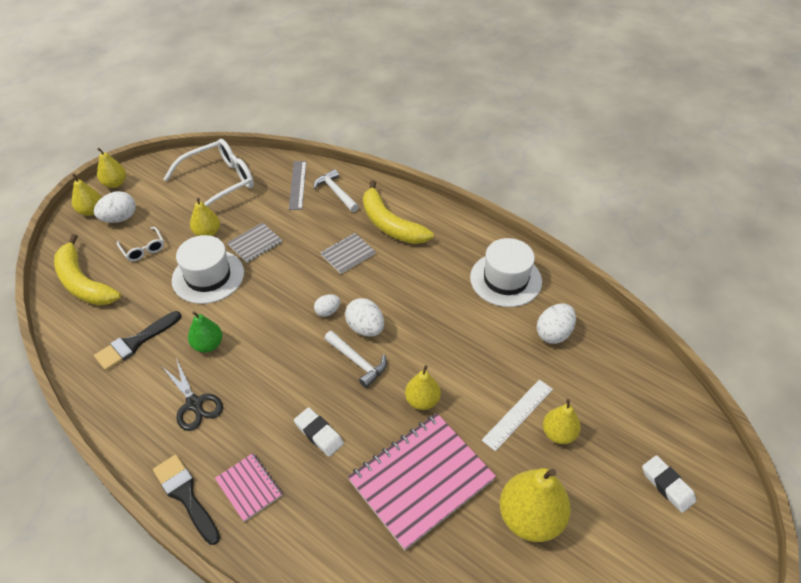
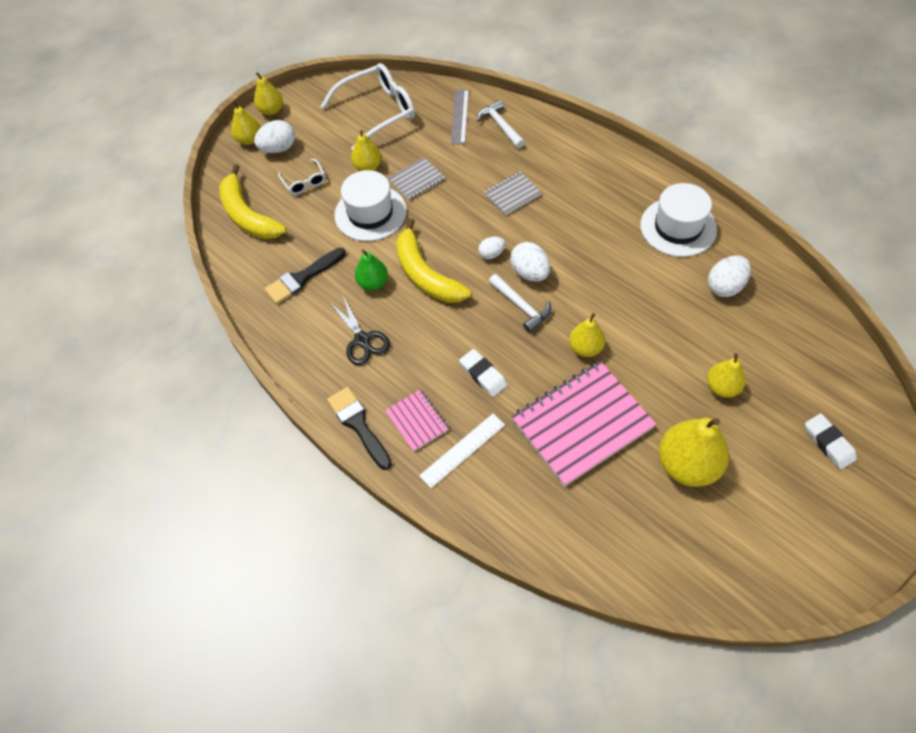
camera: 10 degrees right, 10 degrees up
(390, 224) = (557, 163): yellow banana -> yellow banana (425, 275)
(517, 414) = (681, 366): white ruler -> white ruler (462, 450)

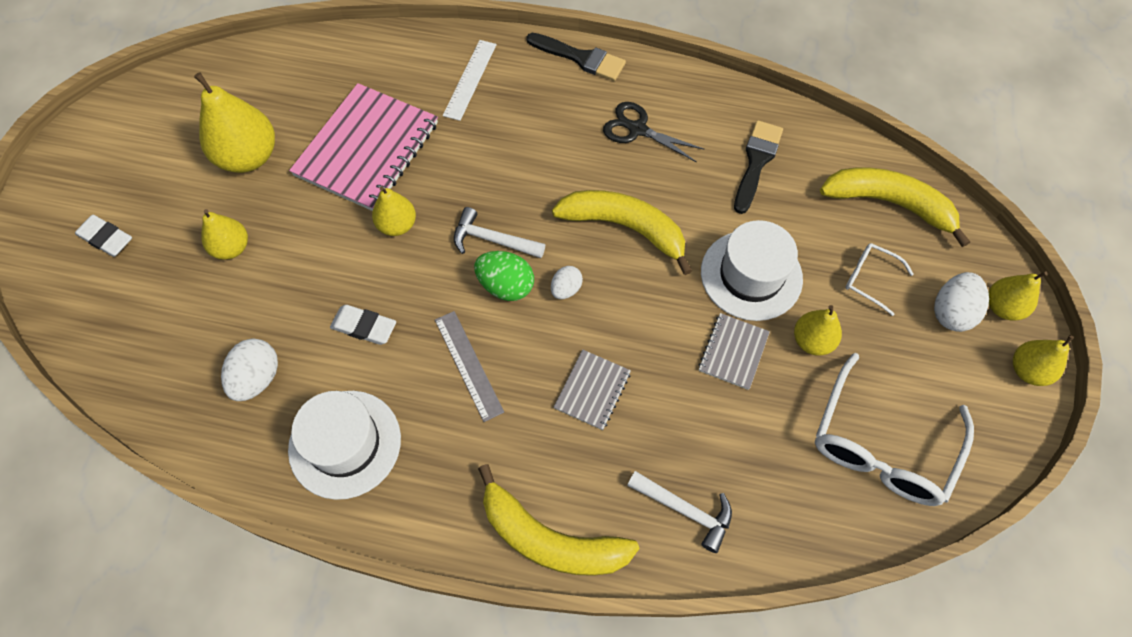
camera: 145 degrees right, 5 degrees up
(373, 283) = (675, 191): green pear -> none
(417, 421) = (528, 84): pink notebook -> none
(460, 116) = (758, 498): grey ruler -> grey ruler (468, 365)
(483, 375) = (491, 151): white eraser -> white eraser (364, 327)
(530, 273) = (506, 286): white egg -> green egg
(579, 141) = (550, 539): none -> yellow banana

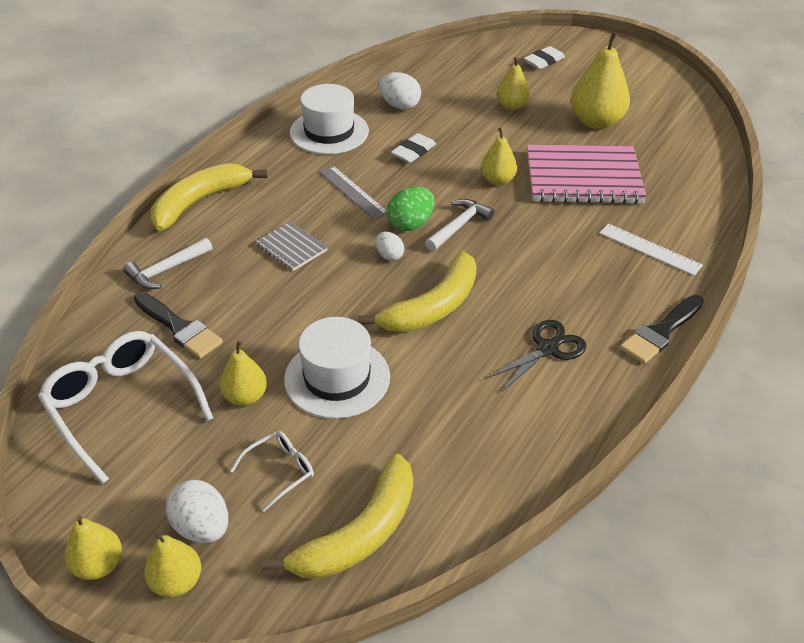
camera: 110 degrees right, 20 degrees down
(367, 149) = (583, 177): pink notebook -> pink notebook turned 45 degrees counterclockwise
(468, 365) = (353, 192): grey ruler -> grey ruler turned 60 degrees clockwise
(733, 352) = (270, 338): grey notebook -> none
(756, 162) = (468, 431): black brush -> black brush (179, 328)

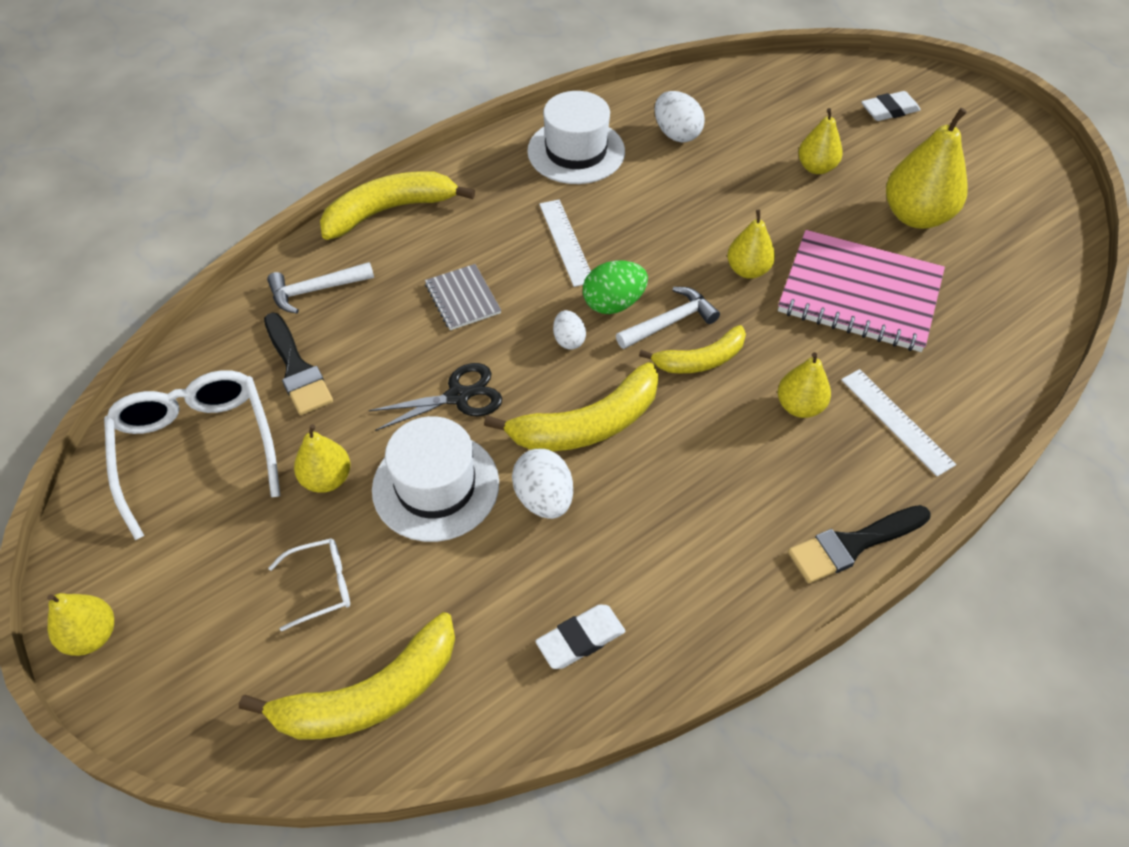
camera: 20 degrees right, 10 degrees up
(177, 581) = (157, 684): yellow pear -> yellow pear (799, 406)
(202, 527) = (211, 627): white egg -> white egg (544, 498)
(353, 192) = (566, 242): grey ruler -> white ruler
(413, 152) = (663, 204): white eraser -> white eraser (580, 639)
(494, 245) = (700, 360): none -> yellow banana
(547, 349) = (697, 524): black scissors -> black scissors (458, 396)

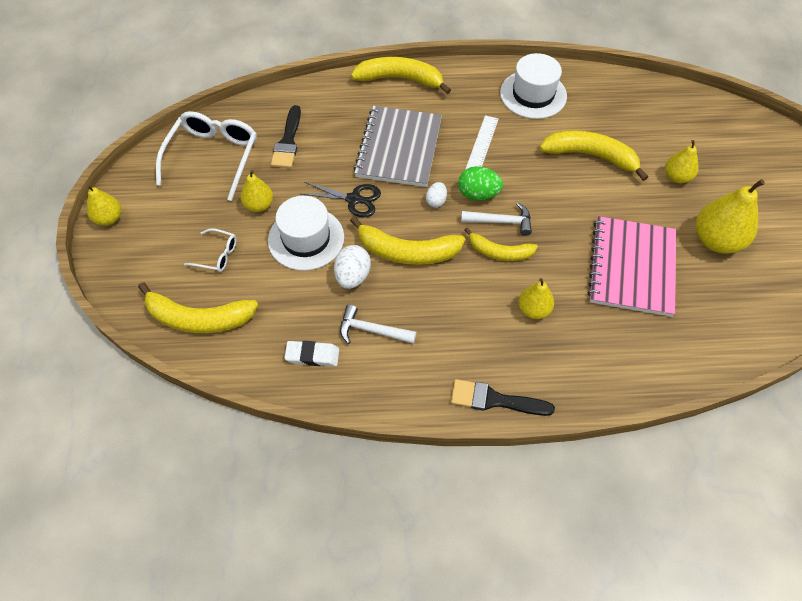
camera: 35 degrees right, 5 degrees up
(316, 290) = (329, 104): white hammer -> white hammer (372, 330)
(462, 299) = (398, 148): grey notebook -> grey notebook, size x2.06
(676, 134) = (604, 113): white egg -> none
(704, 190) = (590, 156): none -> yellow banana
(748, 270) = (574, 216): yellow pear -> none
(859, 294) = (631, 267): pink notebook -> pink notebook turned 45 degrees clockwise
(889, 110) = (764, 165): white eraser -> none
(896, 421) = (584, 351): white ruler -> none

